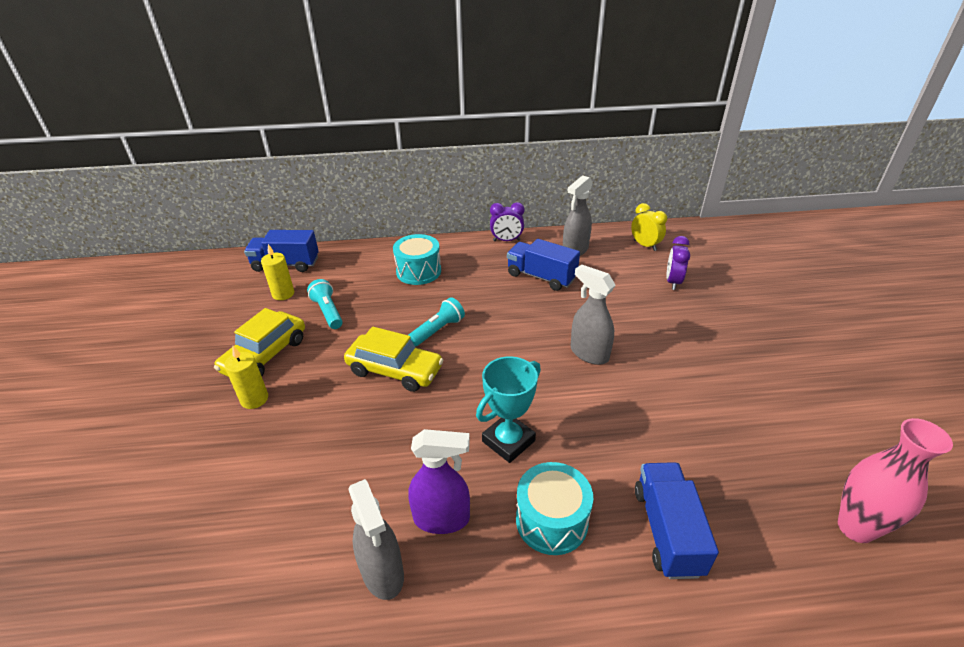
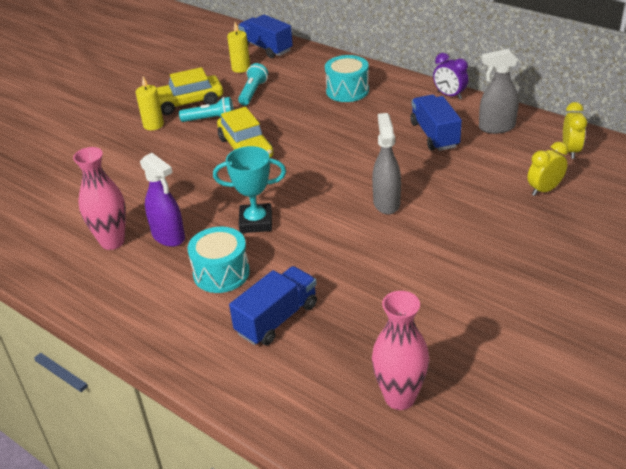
camera: 45 degrees right, 0 degrees up
(383, 573) = (112, 242): grey spray bottle -> pink vase
(438, 330) = (305, 137): turquoise flashlight -> turquoise flashlight (210, 119)
(673, 282) = (544, 190): purple clock -> yellow clock

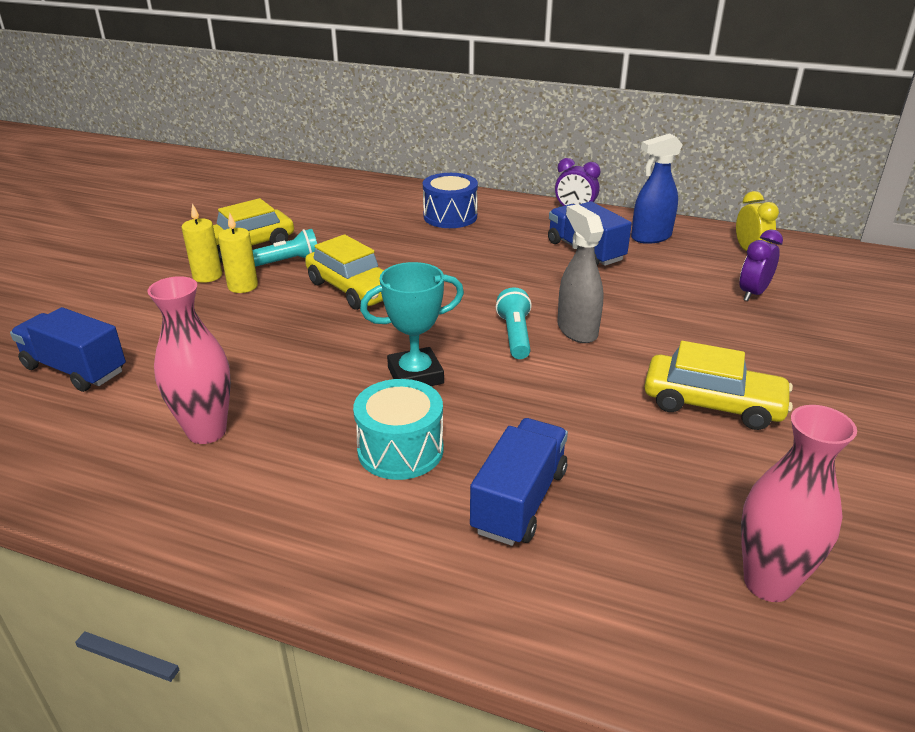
camera: 20 degrees left, 5 degrees down
(169, 237) = (295, 412): purple spray bottle -> none
(241, 68) = (300, 205): yellow candle -> yellow candle (243, 286)
(253, 92) = (330, 228): turquoise flashlight -> turquoise flashlight (515, 335)
(266, 48) = (322, 183): blue truck -> blue truck (75, 369)
(347, 90) = (450, 216): turquoise drum -> blue drum
(447, 275) = (712, 404): none -> yellow car
(496, 127) = (650, 237): grey spray bottle -> blue spray bottle
(544, 190) = (752, 293): yellow clock -> purple clock

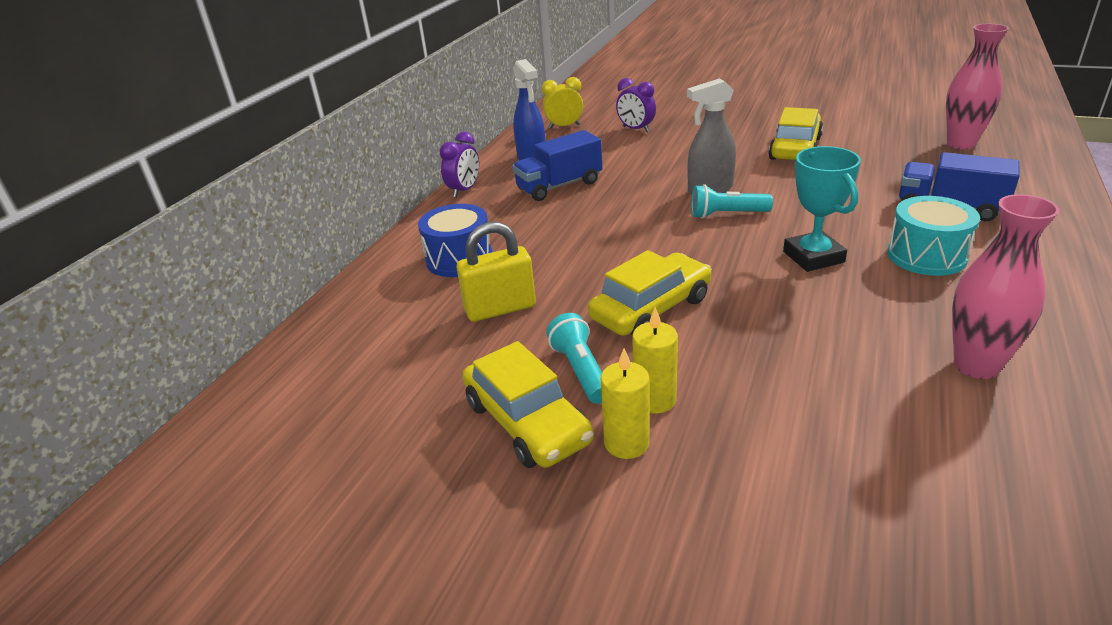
camera: 85 degrees left, 0 degrees up
(75, 369) = (928, 522): blue truck -> none
(373, 234) = (500, 309): none -> yellow padlock

